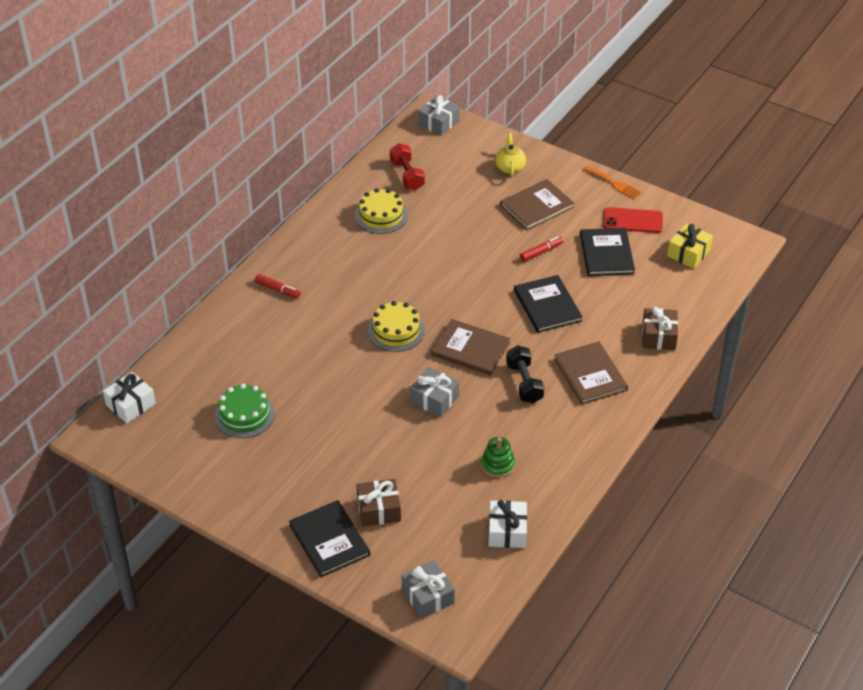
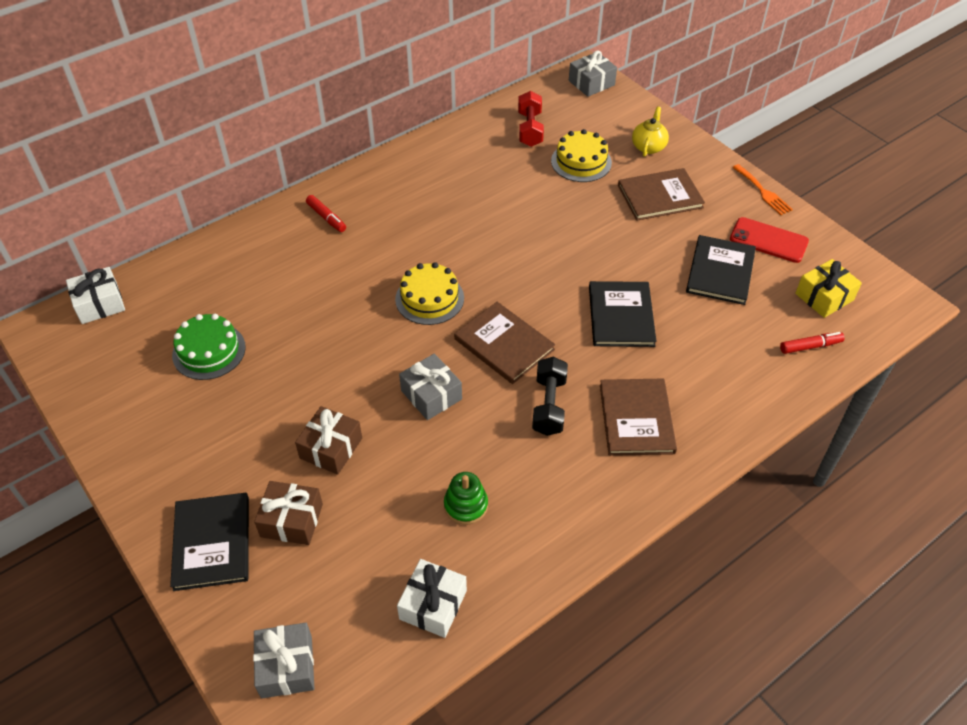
camera: 20 degrees right, 5 degrees up
(381, 215) = (480, 165): yellow cake -> yellow cake (581, 162)
(541, 252) = (641, 250): red marker -> red marker (810, 346)
(658, 336) = (745, 393): brown gift -> brown gift (331, 448)

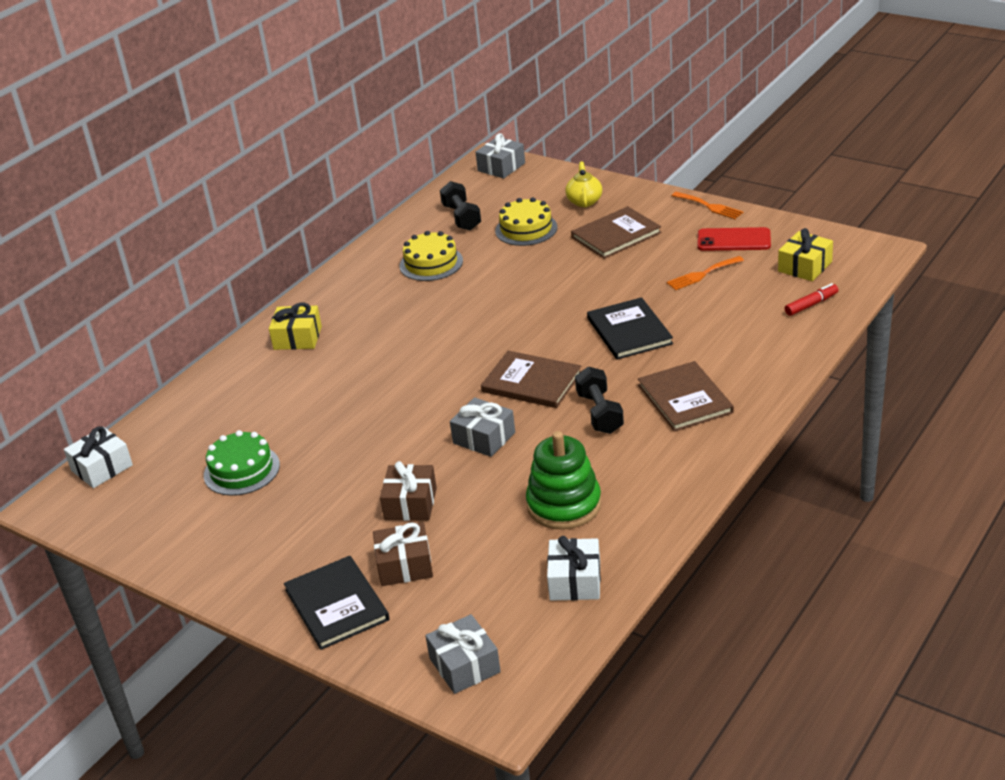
camera: 15 degrees left, 15 degrees down
(326, 217) = (297, 338): red marker -> yellow gift
(429, 298) = (439, 369): yellow cake -> yellow cake (431, 263)
(466, 505) = (564, 505): green stacking toy -> green stacking toy, size x1.70
(530, 129) = (461, 217): red dumbbell -> black dumbbell
(720, 271) = (702, 274): black book -> orange fork

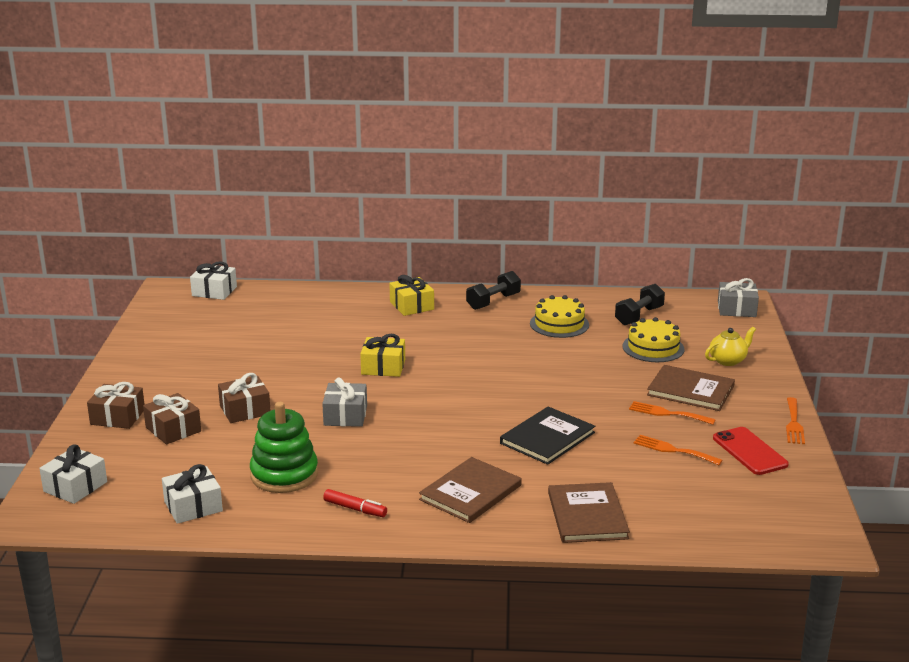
camera: 55 degrees right, 10 degrees down
(241, 470) = (242, 336): green cake -> none
(337, 604) = (117, 417): black book -> brown gift
(464, 665) = (75, 487): grey gift -> white gift
(531, 382) = (434, 414): brown book -> brown book (587, 515)
(600, 413) = (417, 457): black dumbbell -> black dumbbell (493, 302)
(643, 258) = (667, 413): none -> orange fork
(805, 266) = (747, 503): yellow gift -> yellow gift (383, 367)
(811, 304) = (683, 523): red marker -> red marker (355, 509)

